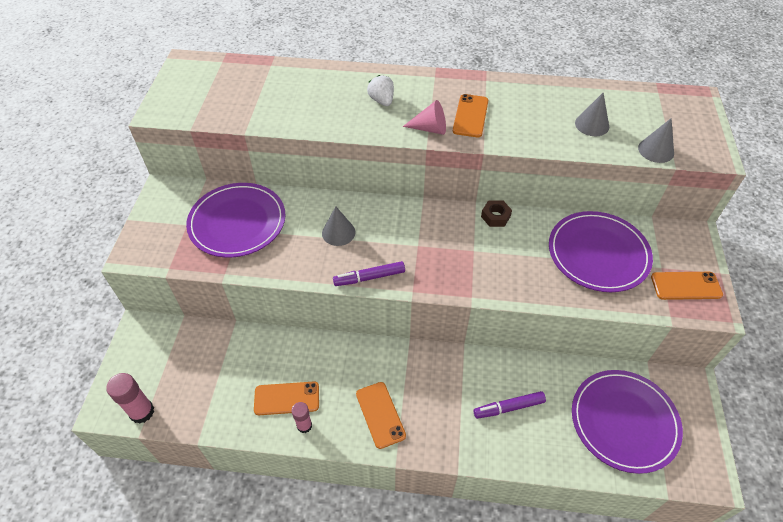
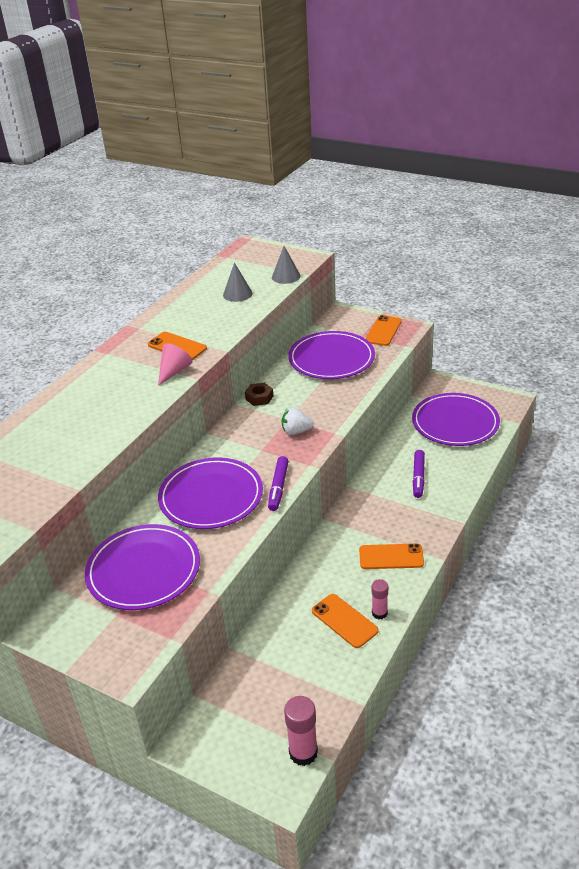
camera: 65 degrees left, 15 degrees down
(287, 398) = (344, 621): orange phone -> orange phone turned 60 degrees counterclockwise
(338, 232) = (211, 496): grey cone -> purple plate
(382, 100) = (111, 390): white strawberry -> white strawberry (296, 431)

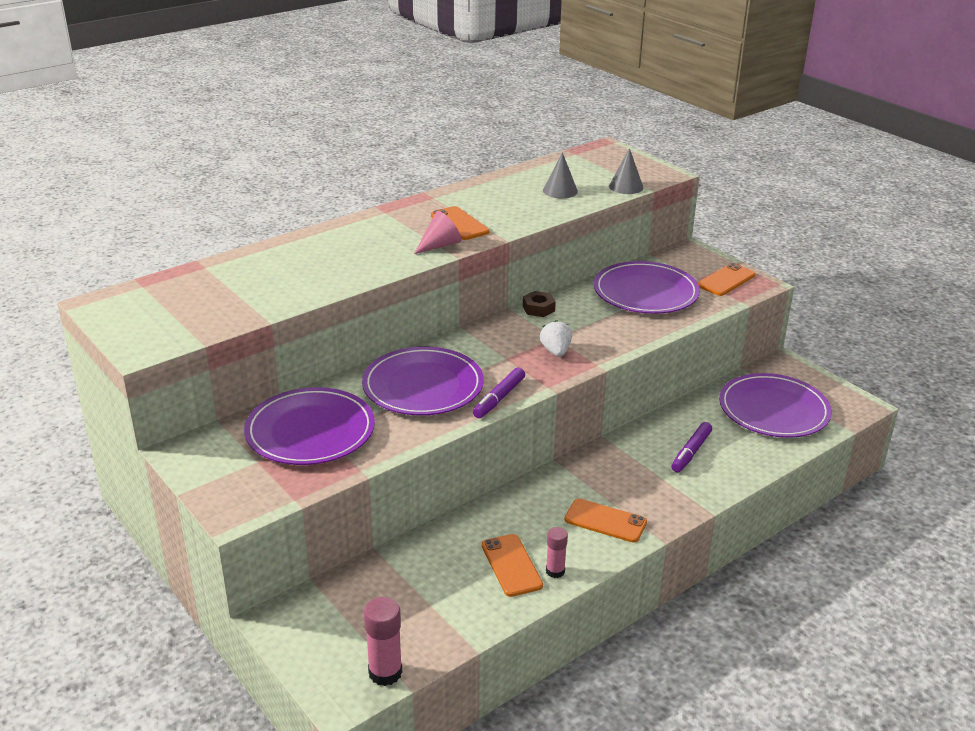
camera: 20 degrees right, 5 degrees down
(296, 431) = (556, 351): white strawberry -> white strawberry turned 60 degrees clockwise

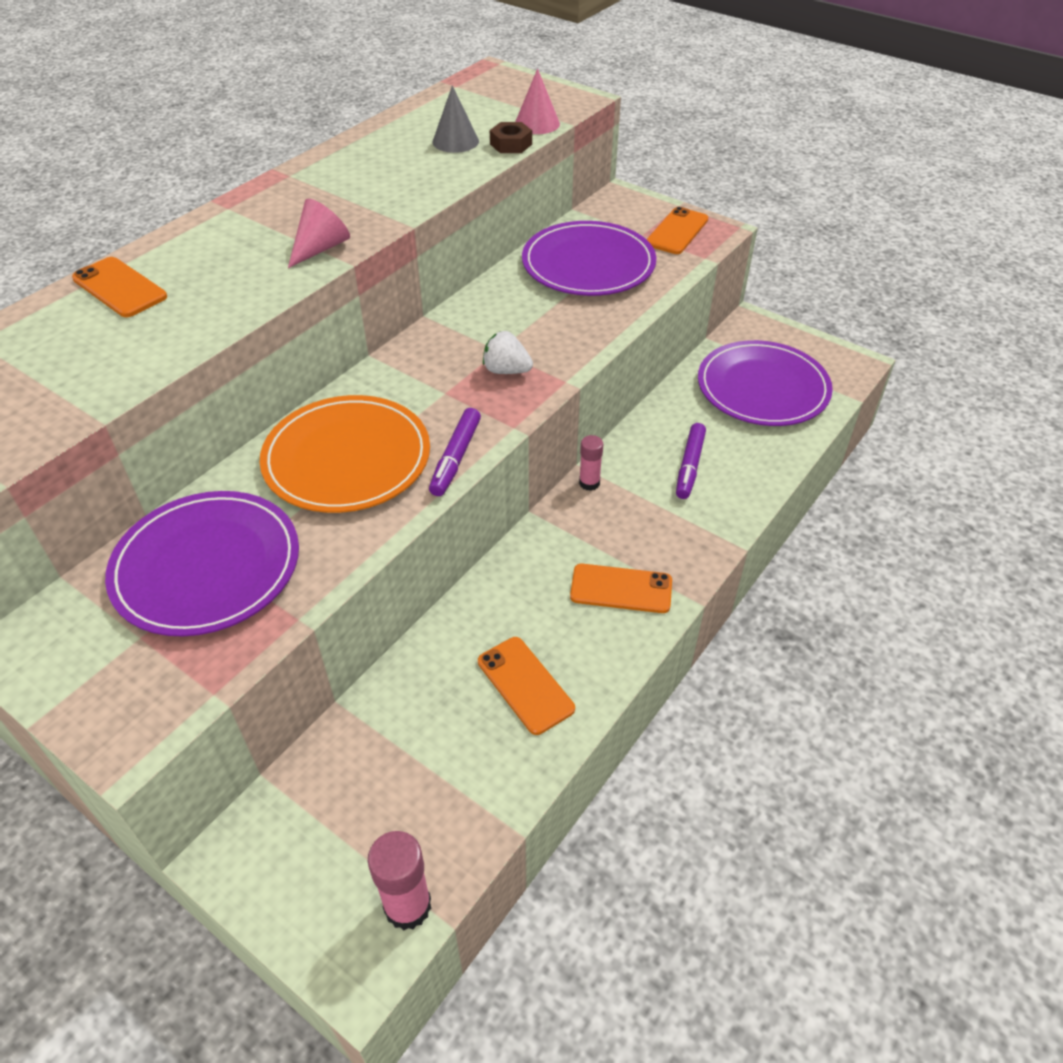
camera: 15 degrees left, 15 degrees up
(423, 386) = (347, 458): purple plate -> orange plate
(459, 224) = (337, 210): orange phone -> orange phone (119, 288)
(538, 308) = (463, 310): brown nut -> brown nut (511, 144)
(555, 571) = (583, 680): pink glue stick -> pink glue stick (589, 483)
(556, 351) = (506, 370): white strawberry -> white strawberry turned 45 degrees counterclockwise
(626, 186) = (537, 123): grey cone -> pink cone

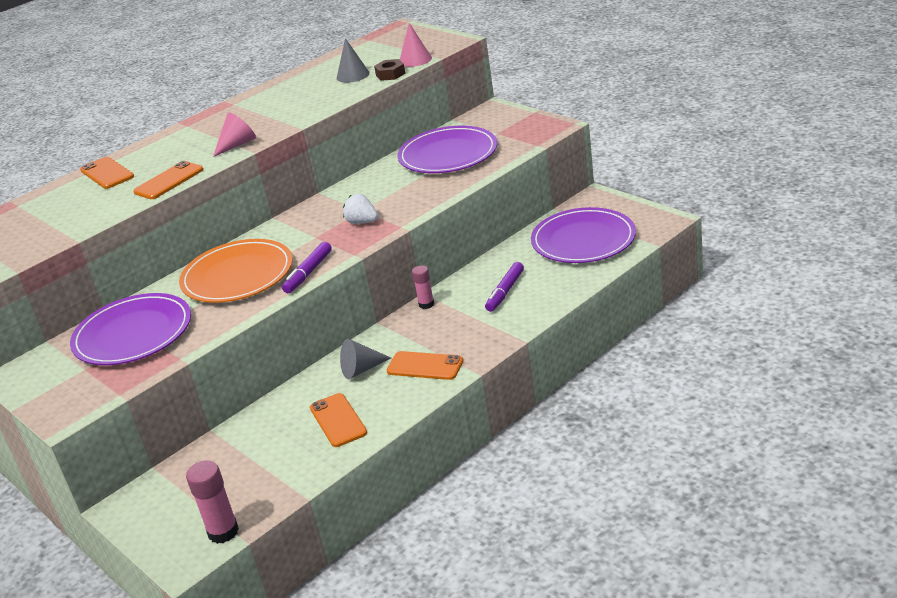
camera: 15 degrees right, 15 degrees down
(532, 593) = (361, 369): none -> grey cone
(677, 231) = (524, 129): orange phone -> orange phone (169, 181)

